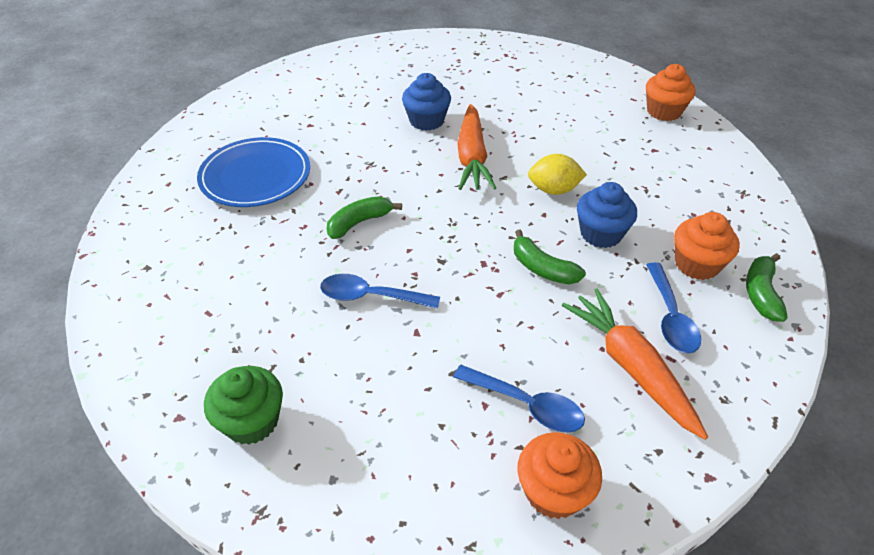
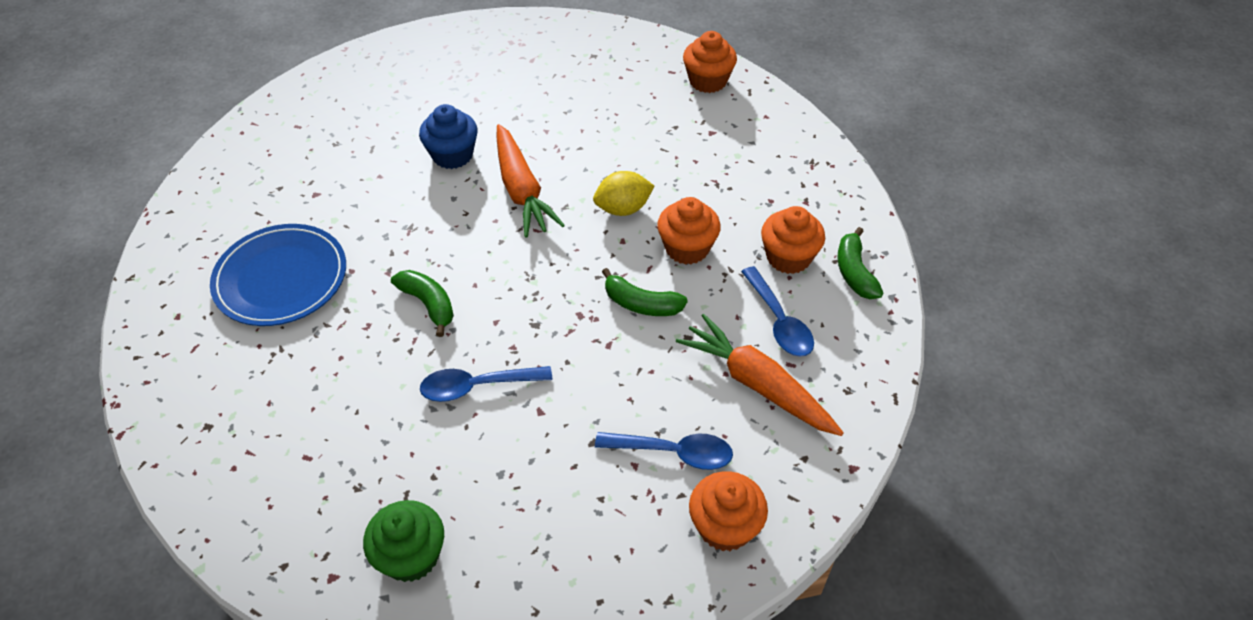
camera: 20 degrees left, 5 degrees up
(359, 222) = (428, 304): green banana -> green banana turned 105 degrees clockwise
(601, 234) = (687, 248): blue cupcake -> orange cupcake

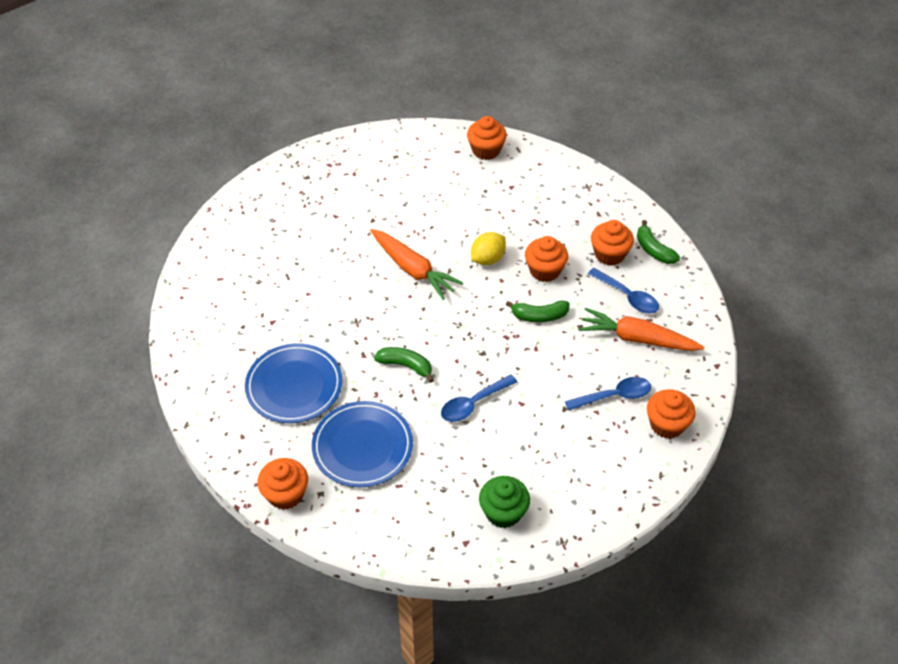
camera: 25 degrees left, 0 degrees up
(167, 409) = (285, 494): none -> orange cupcake
(301, 386) = (362, 446): none -> blue plate
(452, 155) = (348, 261): blue cupcake -> none

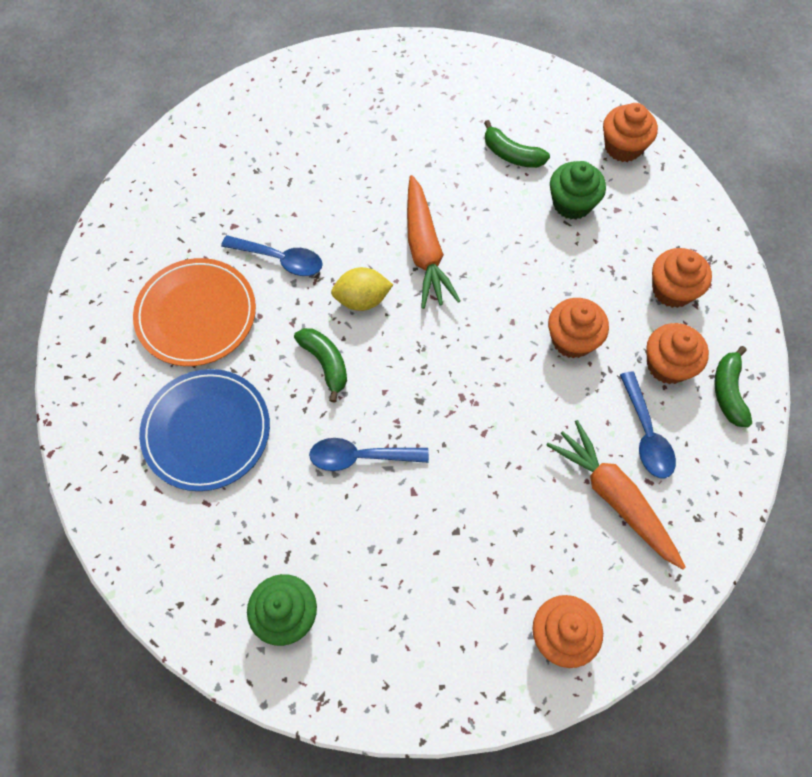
camera: 35 degrees right, 15 degrees up
(285, 494) = (91, 435): orange cupcake -> orange cupcake (672, 290)
(294, 386) = (196, 314): blue plate -> orange plate
(482, 197) = (572, 203): none -> green cupcake
(488, 259) = (518, 286): yellow lemon -> yellow lemon (362, 299)
(539, 316) = (520, 394): green banana -> green banana (511, 154)
(614, 396) = (527, 554): blue spoon -> blue spoon (280, 259)

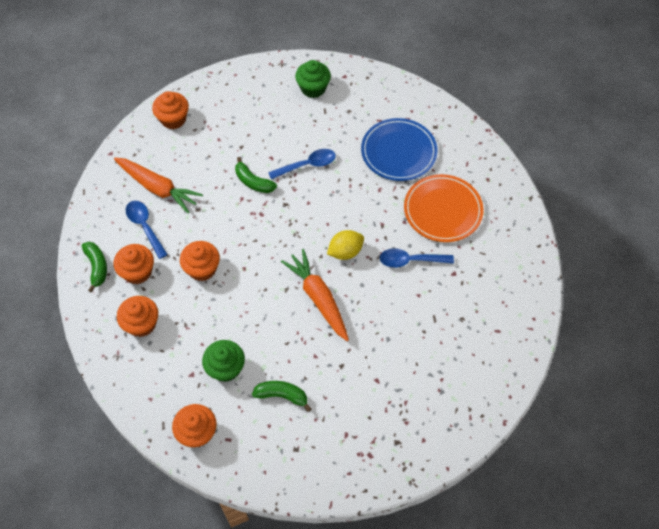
camera: 160 degrees right, 5 degrees down
(325, 363) = (350, 207): green banana -> green banana (253, 182)

